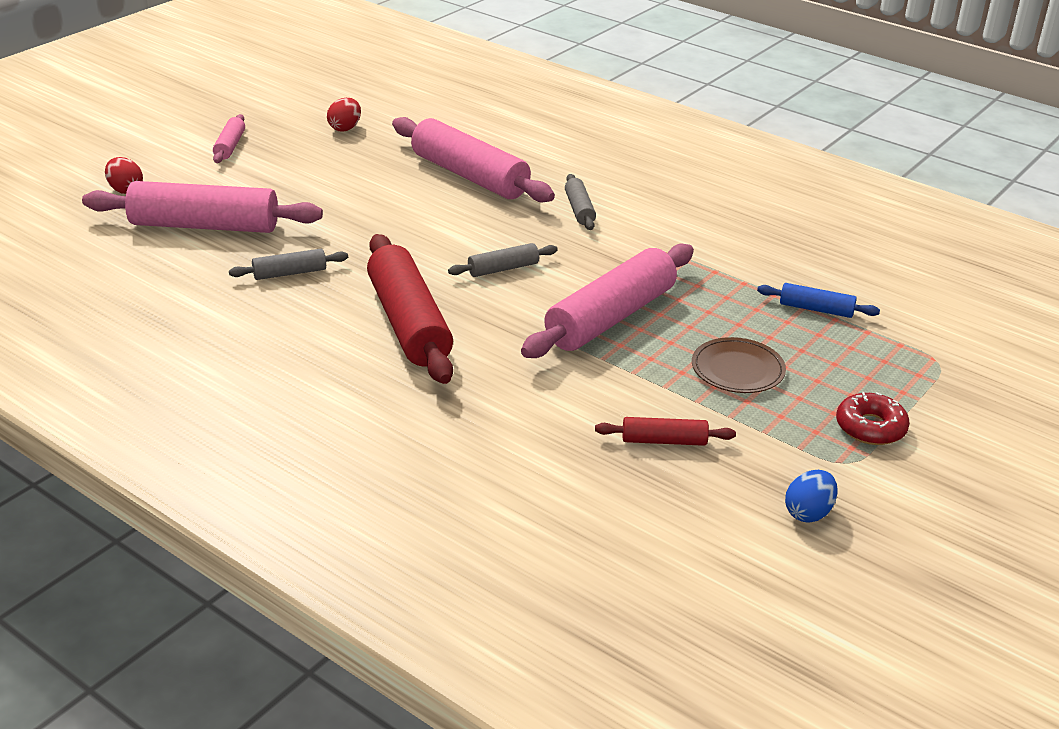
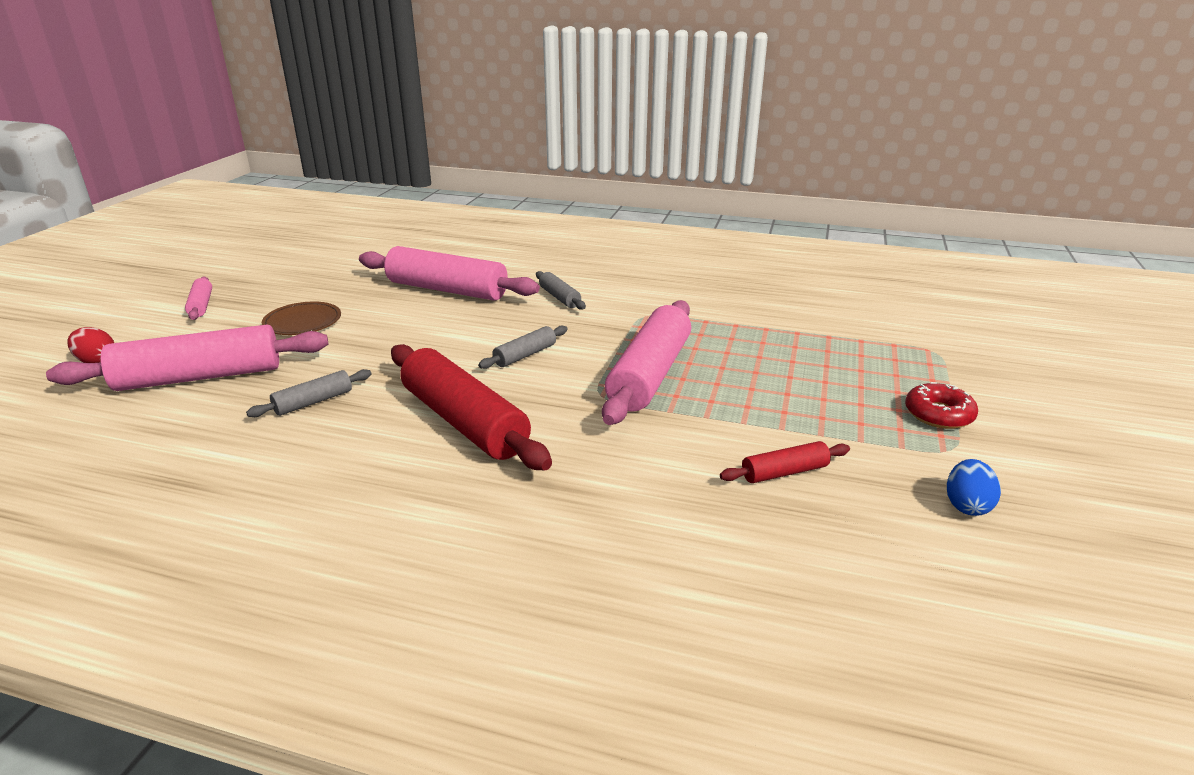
camera: 20 degrees left, 5 degrees down
(345, 128) = (311, 274): red egg -> none
(737, 370) = (791, 393): brown plate -> brown plate (302, 322)
(816, 309) = (808, 332): blue rolling pin -> none

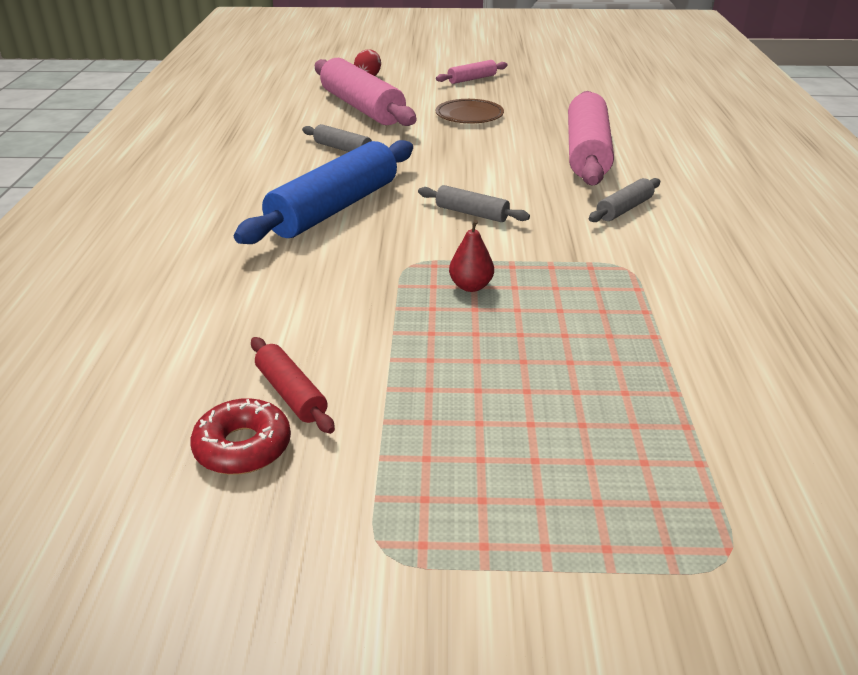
camera: 75 degrees right, 5 degrees up
(464, 422) = (334, 208): red rolling pin -> blue rolling pin
(649, 375) = (471, 286): pink rolling pin -> red pear
(938, 414) = (485, 546): red donut -> red donut (243, 447)
(967, 505) = (242, 556): blue egg -> none

